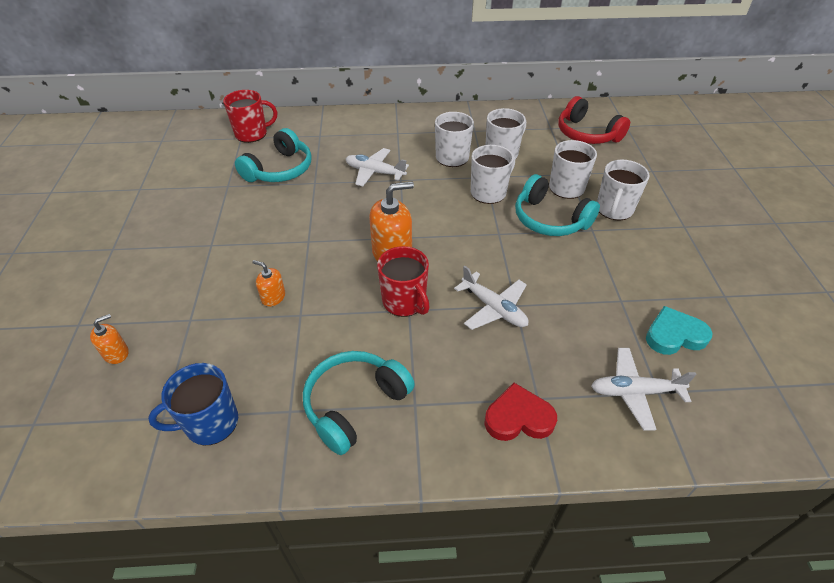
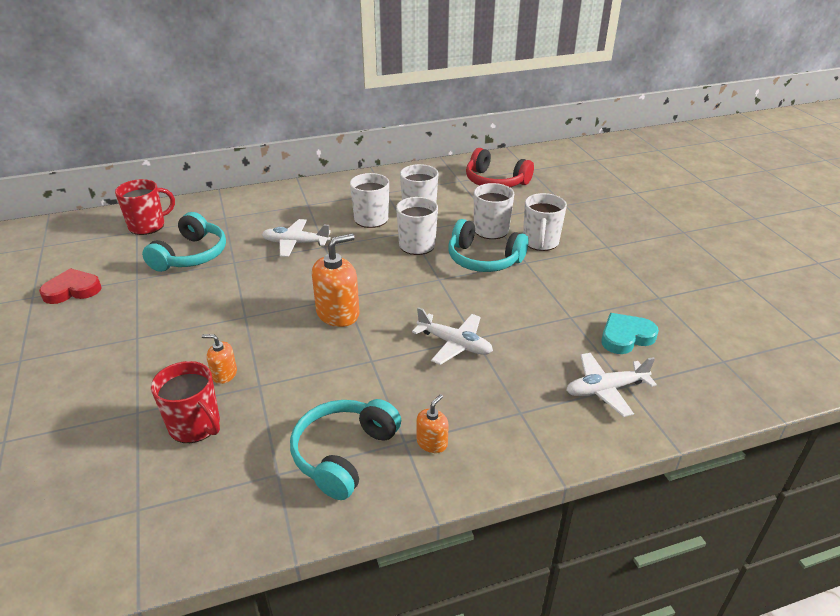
camera: 15 degrees left, 10 degrees down
(116, 353) = (61, 460): orange soap dispenser -> orange soap dispenser (432, 443)
(210, 423) = (194, 503): blue mug -> none
(404, 302) = (365, 354): red mug -> red mug (195, 426)
(518, 417) = (507, 432): red heart -> red heart (72, 290)

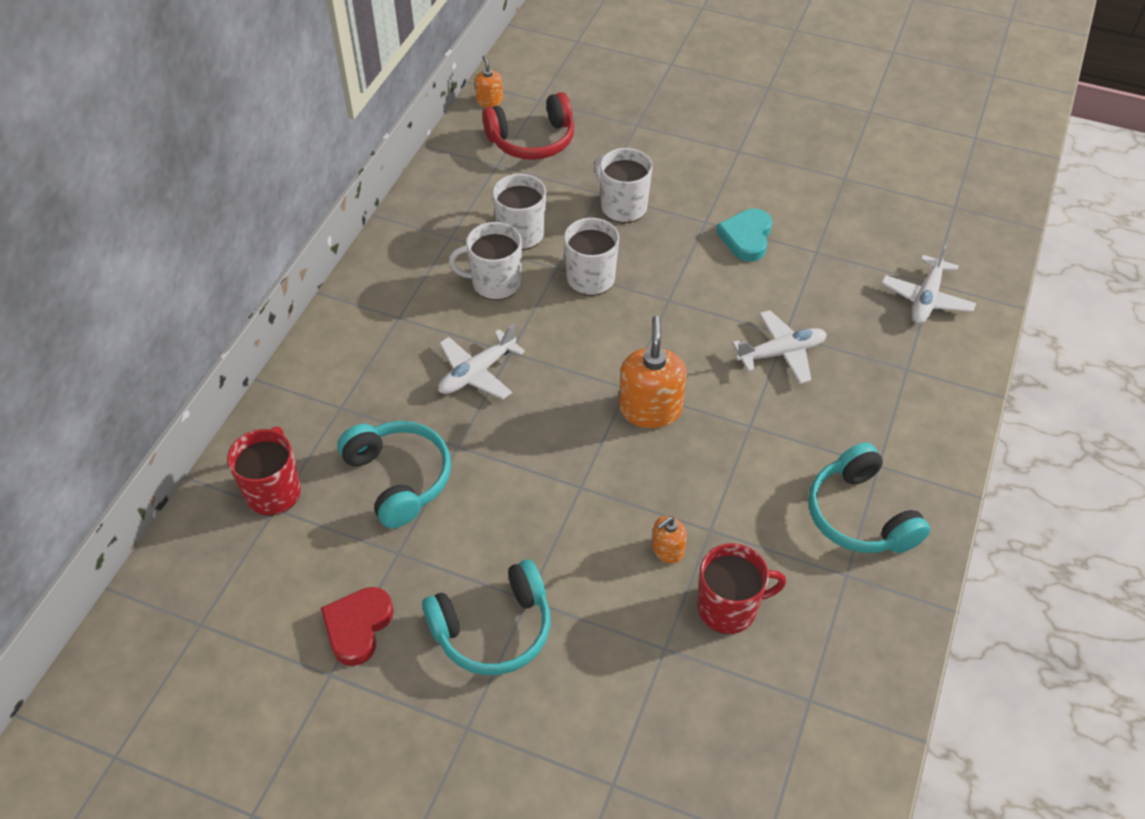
camera: 50 degrees left, 15 degrees up
(432, 443) = (895, 448): orange soap dispenser -> orange soap dispenser (489, 101)
(483, 259) = (669, 247): turquoise headphones -> turquoise headphones (493, 629)
(540, 242) = (683, 188): white mug -> none
(626, 337) = (875, 238): turquoise heart -> turquoise heart (746, 238)

